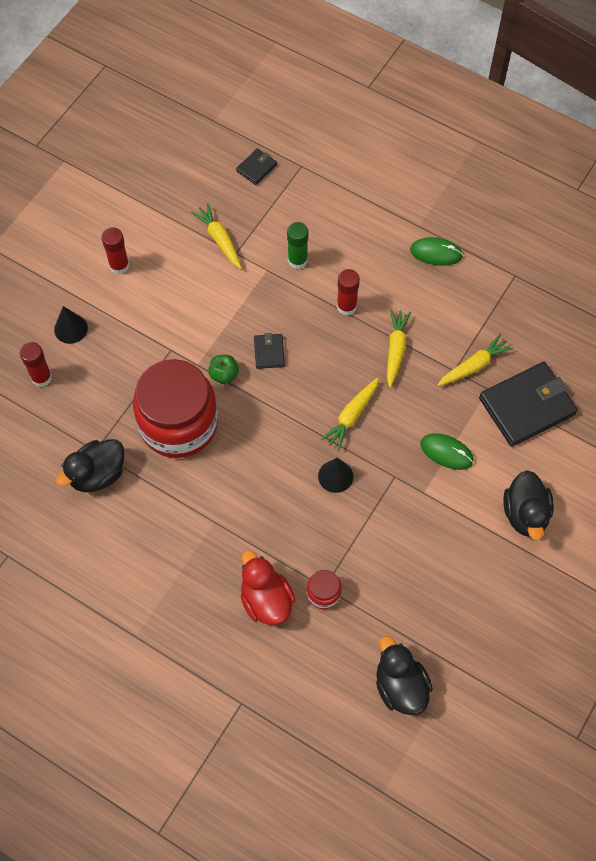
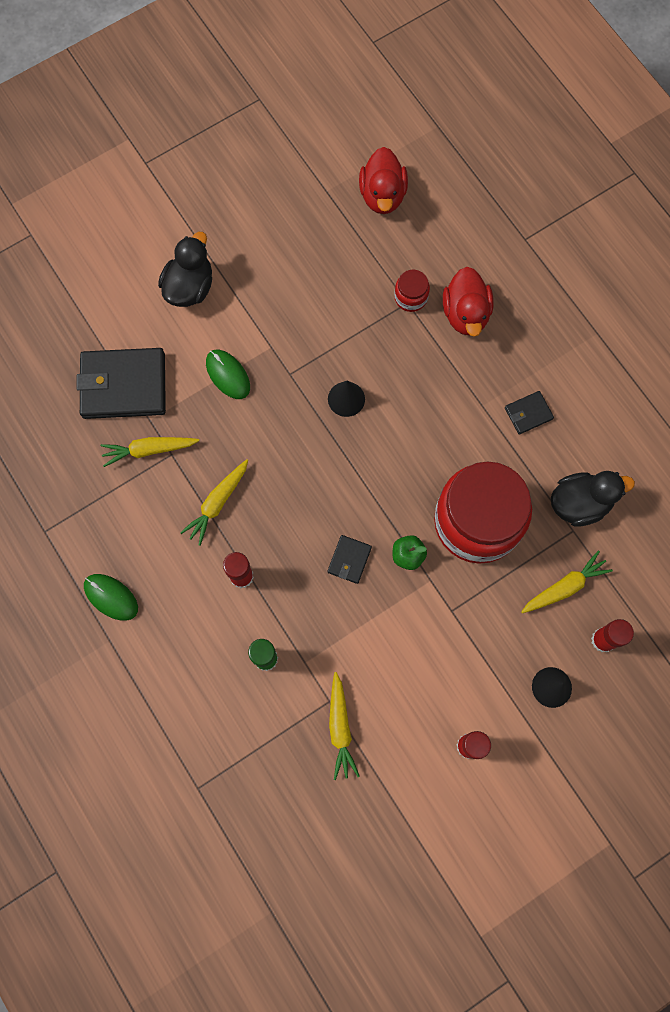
camera: 155 degrees left, 10 degrees up
(256, 168) = (252, 811): black wallet -> black wallet (528, 413)
(351, 416) = (299, 452): yellow carrot -> yellow carrot (564, 587)
(400, 686) = (382, 195): black duck -> red duck

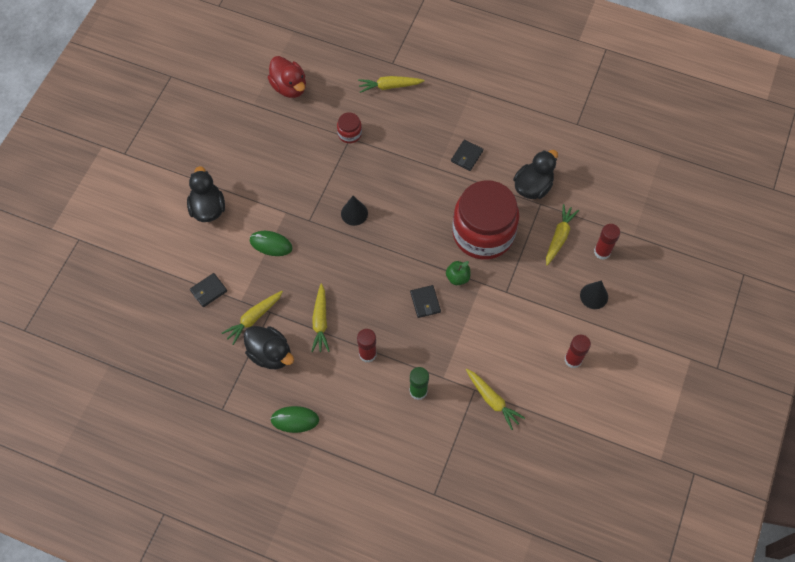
camera: 35 degrees left, 10 degrees down
(124, 385) = (208, 291): black wallet -> black wallet, size x0.47
(138, 504) = (270, 354): none -> black duck
(465, 314) = (389, 123): red duck -> none
(500, 267) = (389, 86): none -> yellow carrot

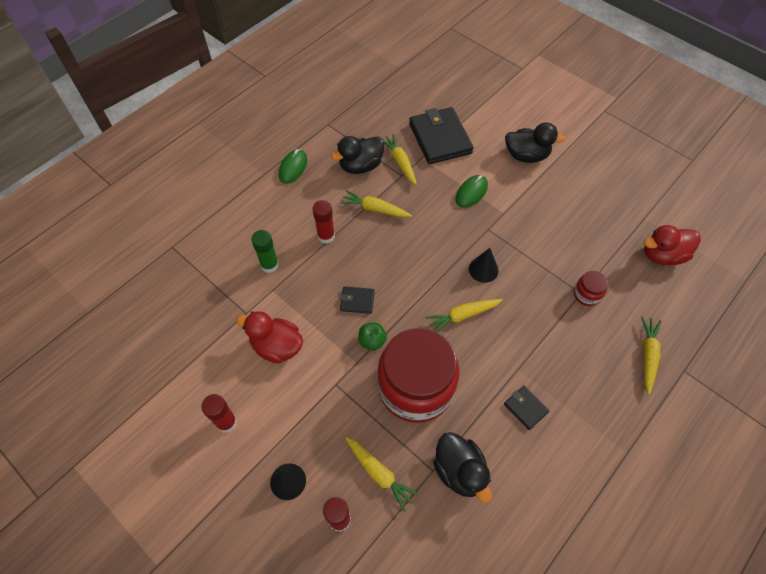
camera: 110 degrees right, 5 degrees down
(208, 291) = (440, 138): black wallet -> black wallet, size x2.13
(492, 400) = (227, 325): yellow carrot -> yellow carrot (463, 316)
(494, 350) = (277, 346): none -> red duck

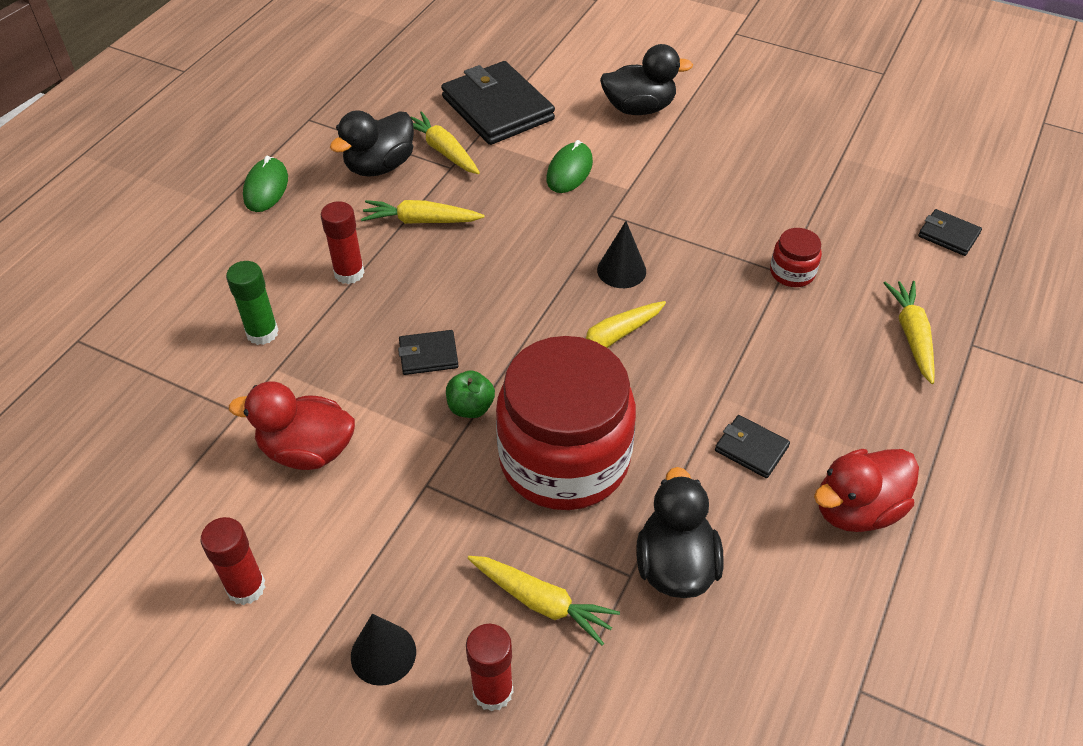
camera: 15 degrees left, 10 degrees down
(459, 471) = (675, 565): black duck -> black duck turned 135 degrees counterclockwise
(662, 255) = (884, 200): red duck -> red duck (856, 509)
(695, 290) = (948, 235): none -> black wallet

